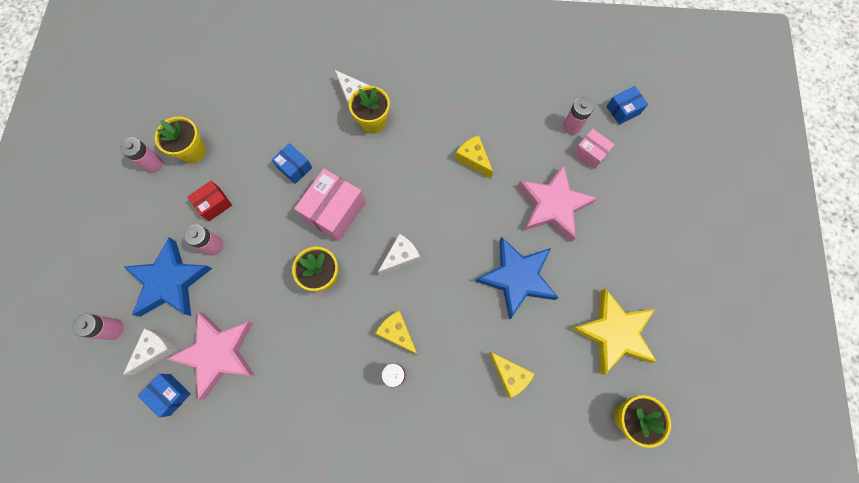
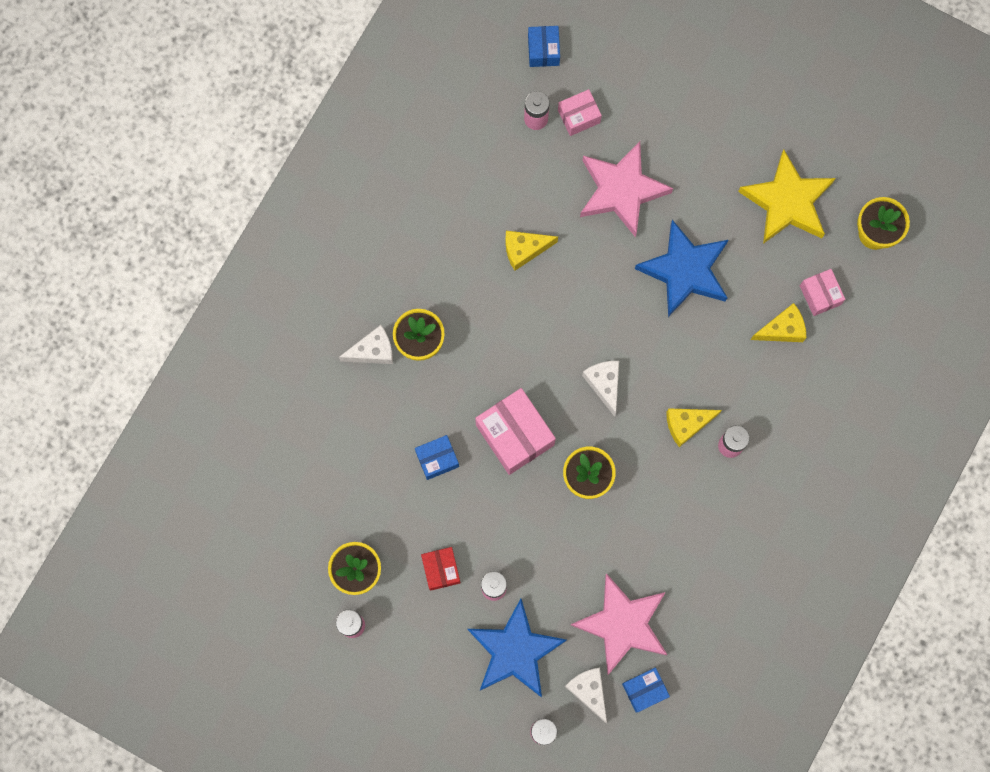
camera: 65 degrees left, 5 degrees up
(553, 394) = (820, 295): none -> pink box

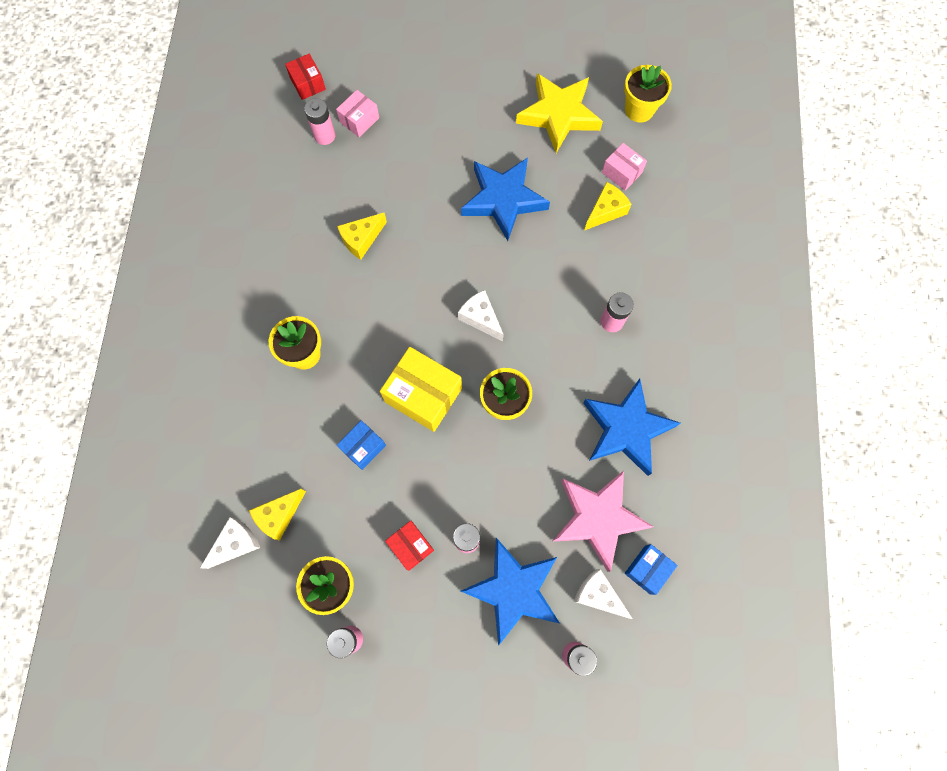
camera: 25 degrees left, 5 degrees down
(373, 351) = (264, 379): white cheese -> white cheese (236, 544)
(515, 435) = (423, 395): pink box -> yellow box
(543, 50) = (307, 84): blue box -> red box
(621, 190) = (421, 161): pink star -> none
(687, 424) = (567, 320): yellow cheese -> yellow cheese (279, 515)
(690, 555) = (626, 429): none -> blue star

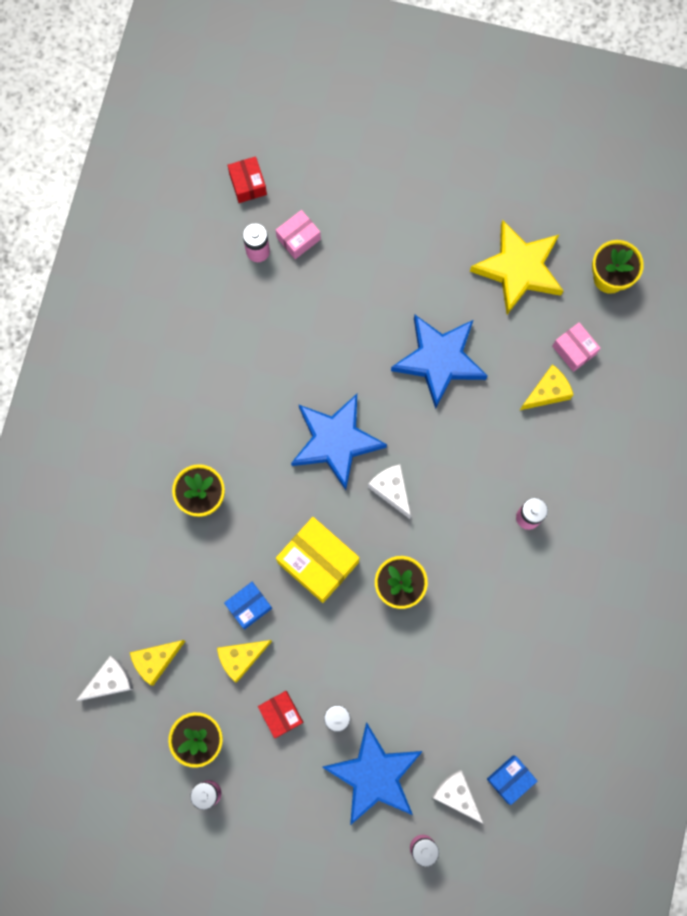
camera: 10 degrees right, 5 degrees up
(361, 239) = (280, 380): yellow cheese -> yellow cheese (241, 658)
(598, 518) = (471, 720): pink star -> none
(626, 429) = (519, 635): blue star -> blue star (335, 441)

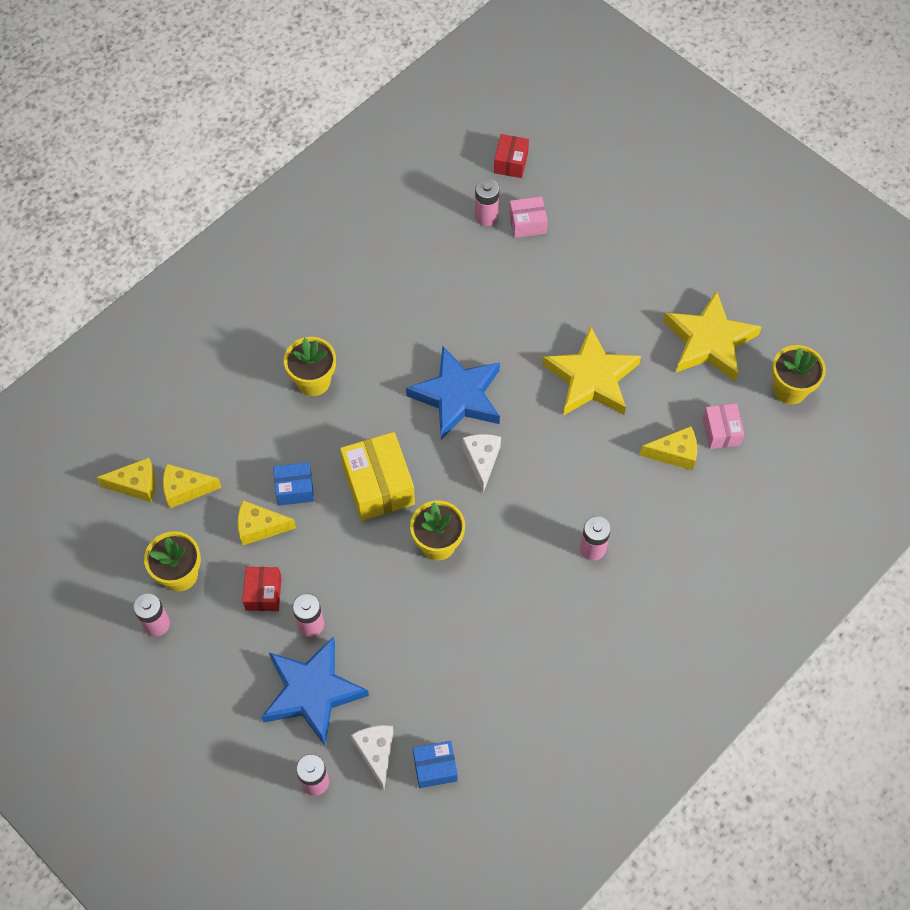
camera: 30 degrees right, 15 degrees down
(110, 681) = (136, 485): white cheese -> yellow cheese
(439, 360) = (591, 378): blue star -> yellow star

